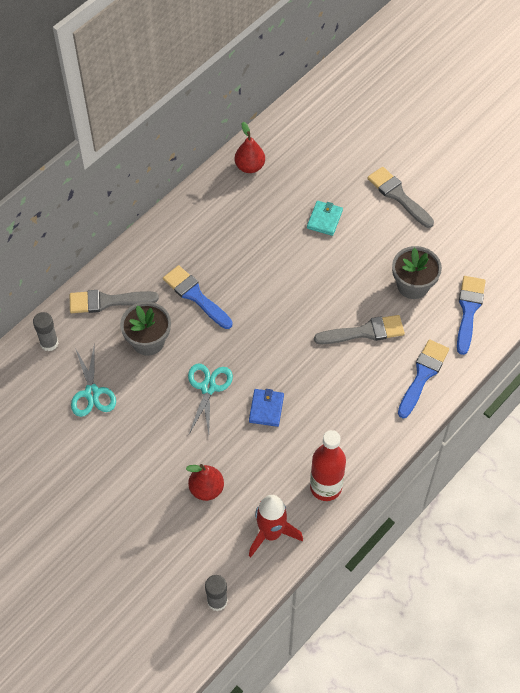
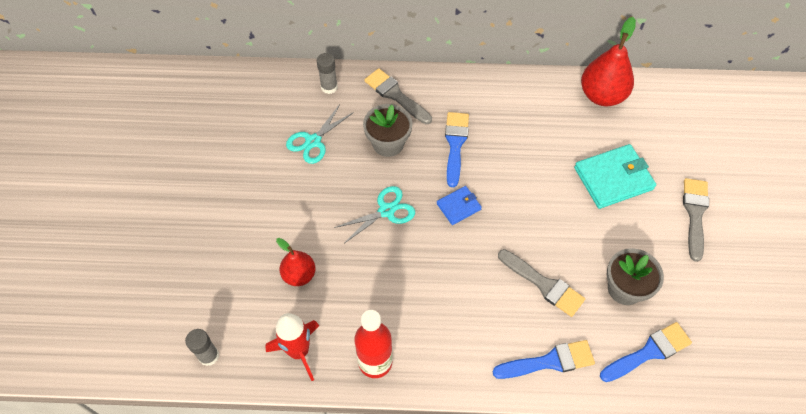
camera: 50 degrees right, 0 degrees up
(249, 166) = (602, 95): red pear -> red pear, size x1.64
(266, 409) = (405, 264): blue wallet -> blue wallet (458, 206)
(324, 219) = (613, 178): turquoise wallet -> turquoise wallet, size x1.82

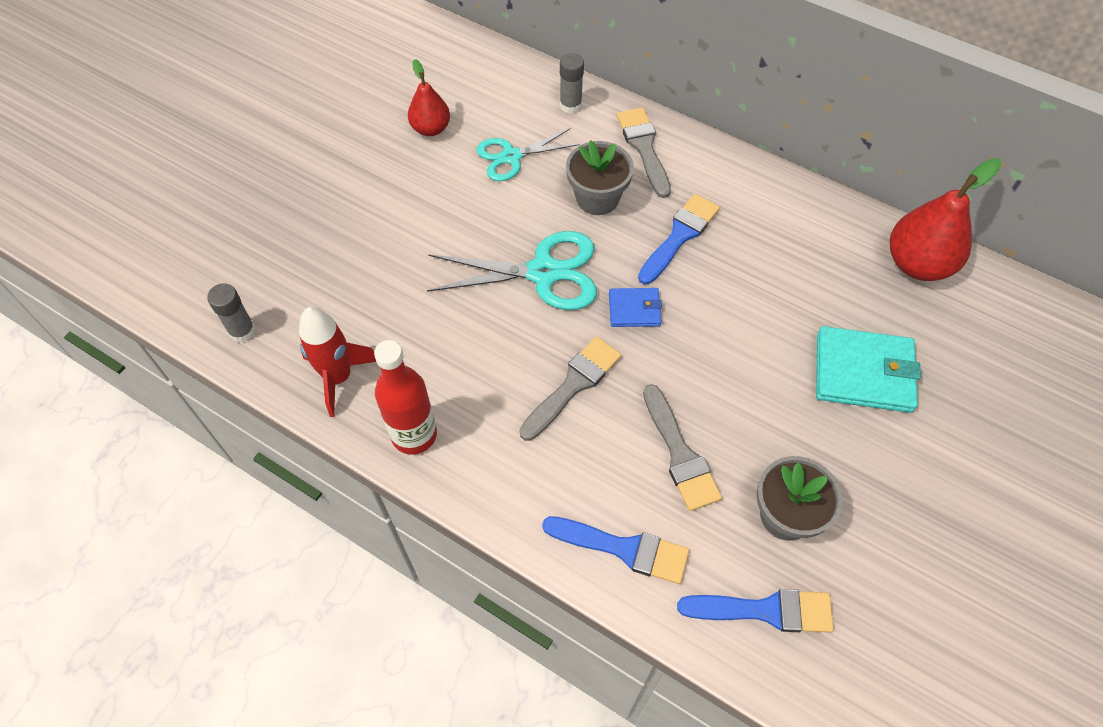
camera: 30 degrees right, 0 degrees up
(299, 275) = (395, 295): red pear -> red pear (431, 128)
(386, 211) = (543, 273): turquoise scissors -> turquoise scissors, size x1.55
(695, 214) = (952, 472): grey brush -> grey brush (573, 385)

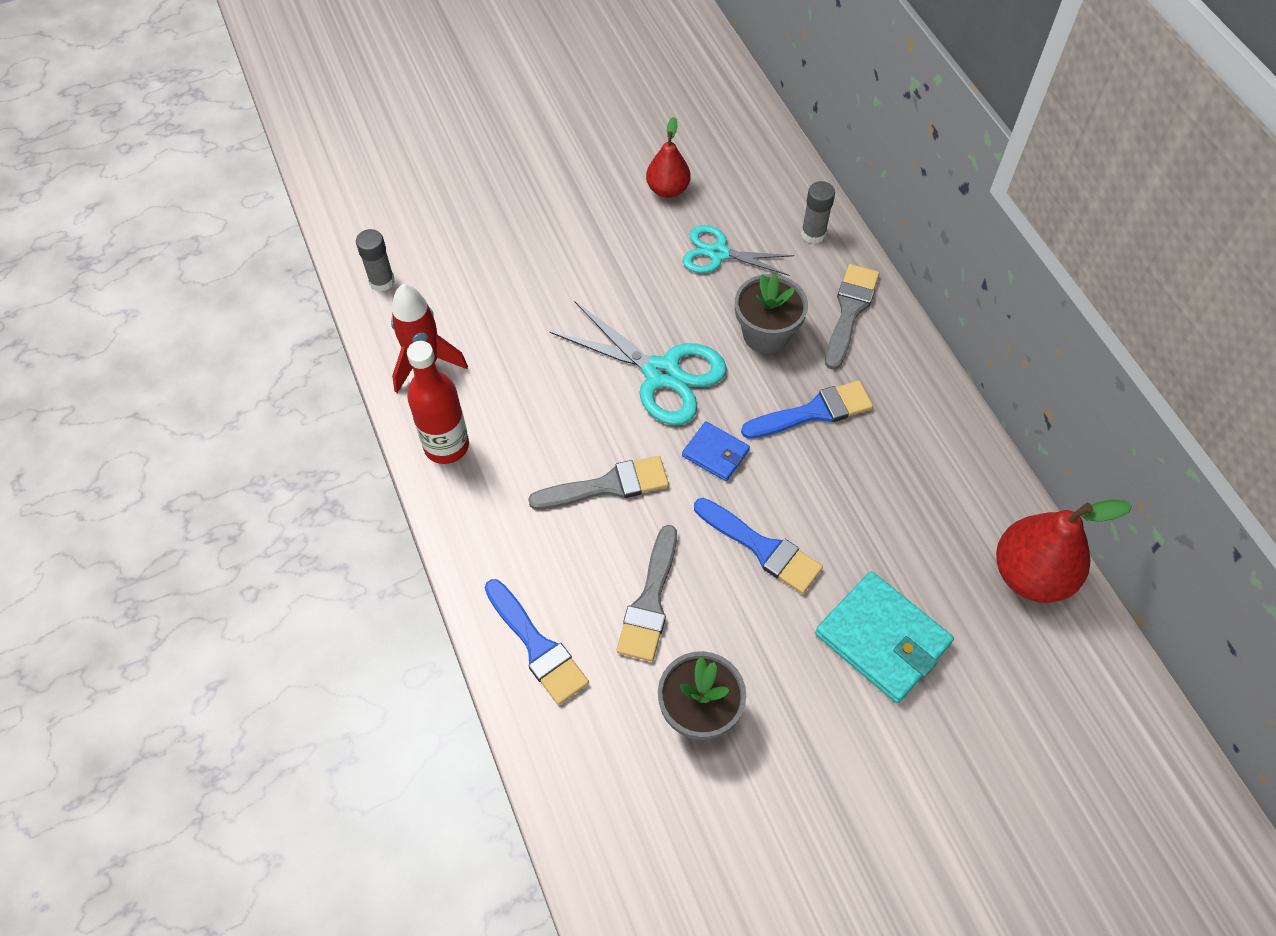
camera: 35 degrees right, 0 degrees up
(765, 610) = (612, 776): blue brush -> blue brush (762, 548)

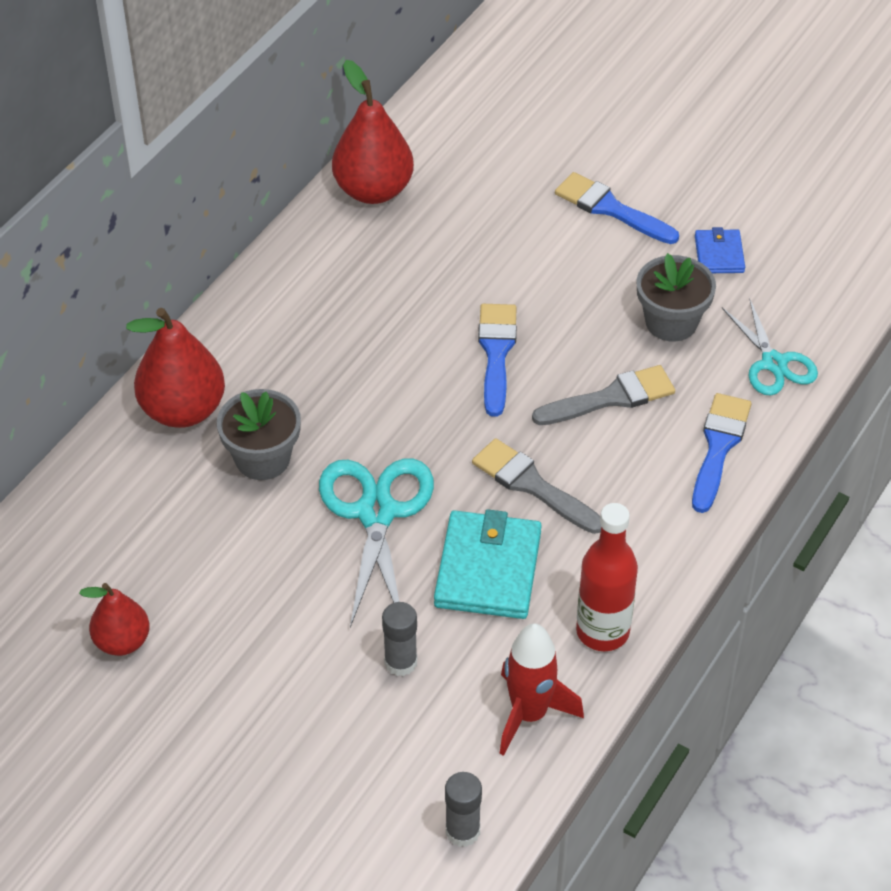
camera: 125 degrees left, 10 degrees down
(715, 453) = (430, 428): blue wallet -> blue wallet (719, 254)
(718, 253) = (184, 548): turquoise scissors -> turquoise scissors (773, 363)
(813, 234) = (98, 484): grey glue stick -> grey glue stick (400, 662)
(814, 412) = (326, 383): blue brush -> blue brush (610, 209)
(850, 311) = (183, 410): grey brush -> red pear
(882, 639) = (509, 248): turquoise wallet -> turquoise wallet (488, 569)

